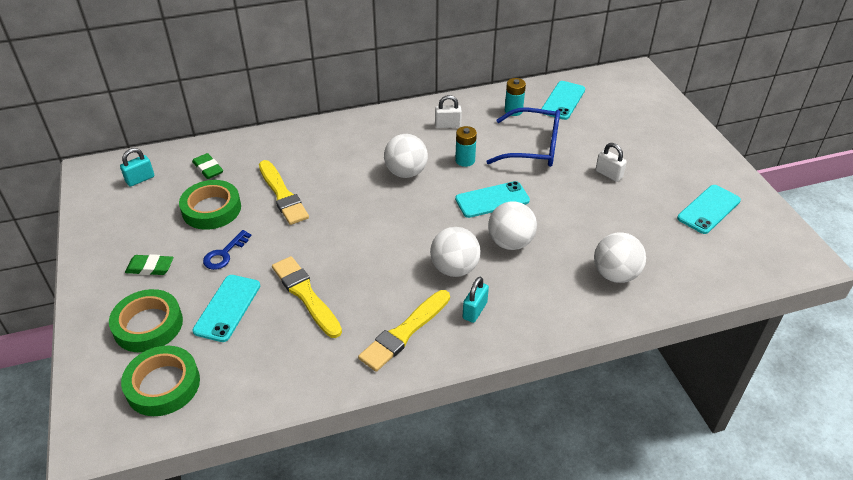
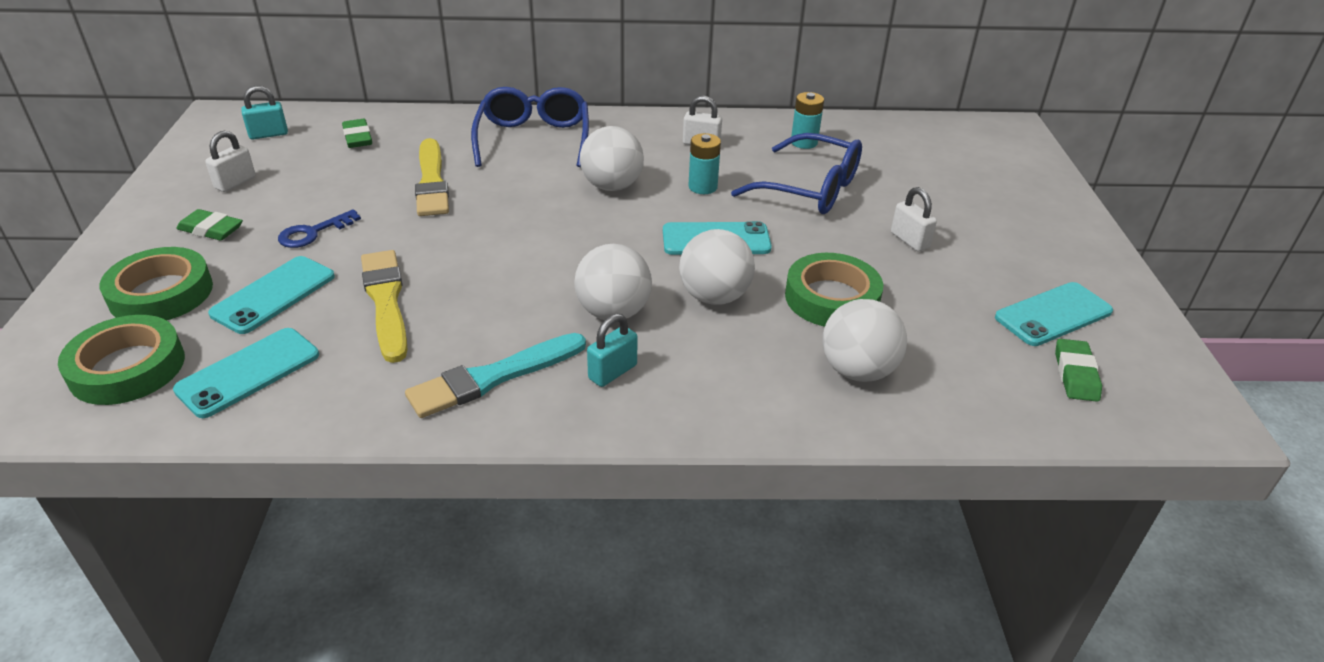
camera: 15 degrees right, 5 degrees down
(142, 225) = (235, 183): none -> white padlock
(211, 209) = (332, 181): green tape -> green tape (831, 298)
(333, 145) = (533, 139): none -> blue glasses
(404, 332) = (493, 377): yellow brush -> turquoise brush
(563, 100) = (883, 142): turquoise phone -> turquoise phone (248, 372)
(734, 247) = (1075, 374): none -> green eraser

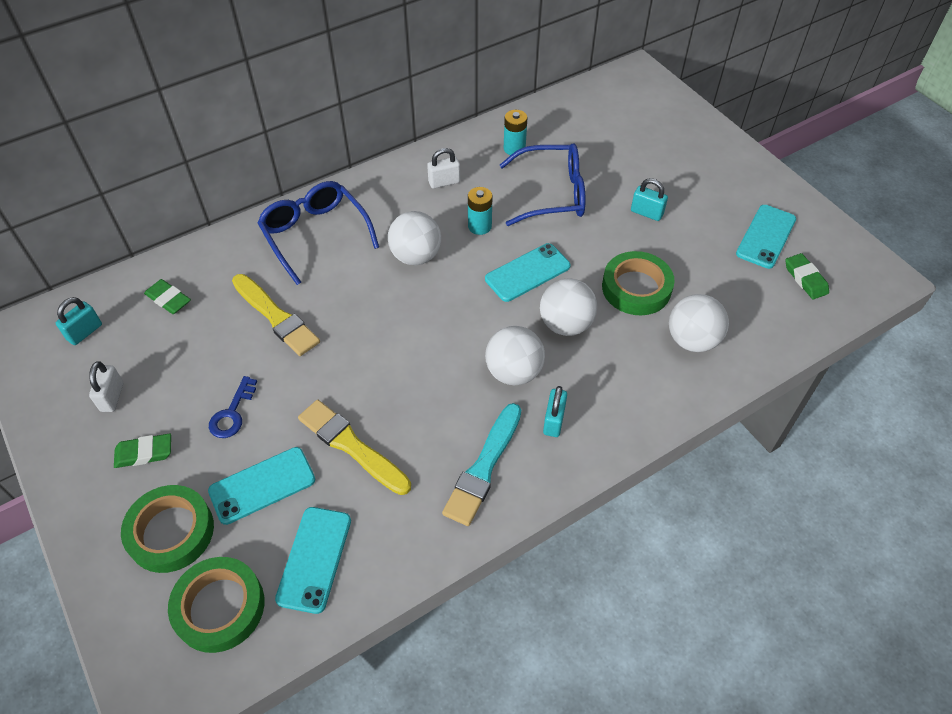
camera: 30 degrees left, 15 degrees up
(274, 295) = (262, 485): turquoise phone -> turquoise phone turned 60 degrees clockwise
(909, 240) = (646, 213): white padlock -> turquoise padlock

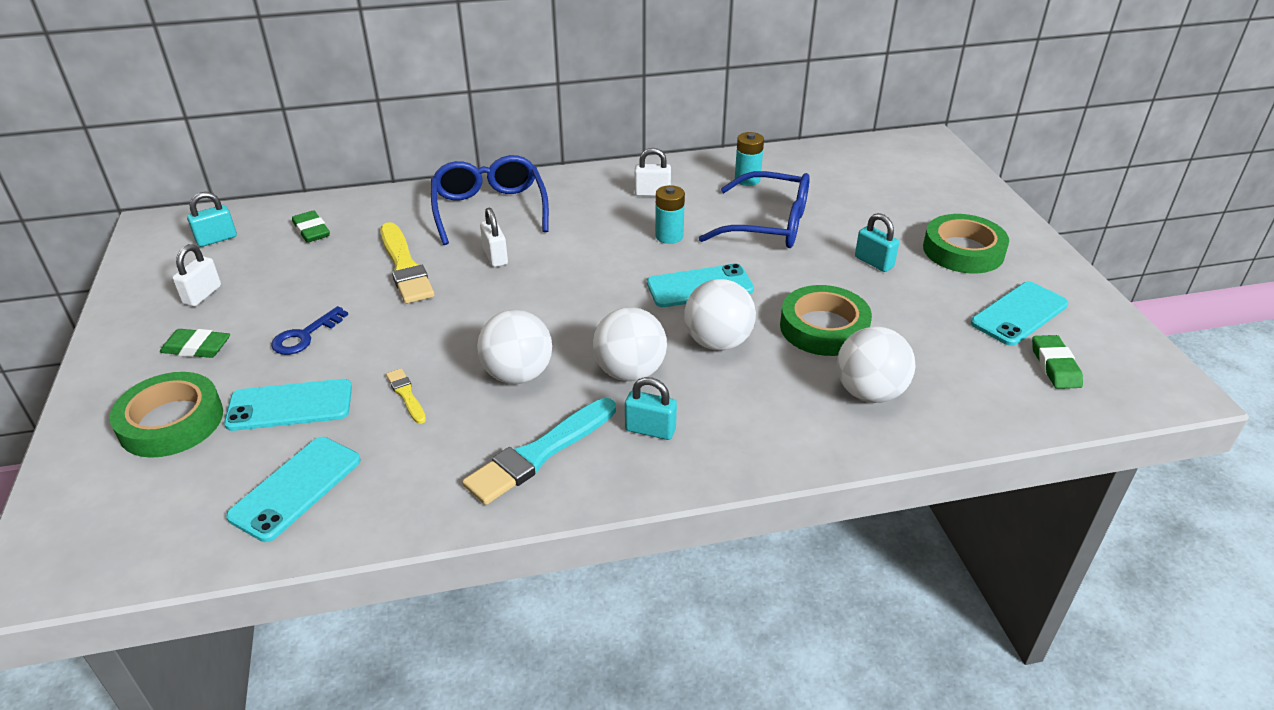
camera: 20 degrees right, 15 degrees down
(219, 607) = (168, 504): green tape -> green tape (963, 251)
(348, 285) = (495, 257): none -> white padlock
(351, 446) = (406, 395): yellow brush -> yellow brush, size x0.49
(416, 256) = (583, 247): white ball -> white ball (518, 375)
(554, 421) = (650, 430): turquoise padlock -> turquoise padlock turned 75 degrees clockwise

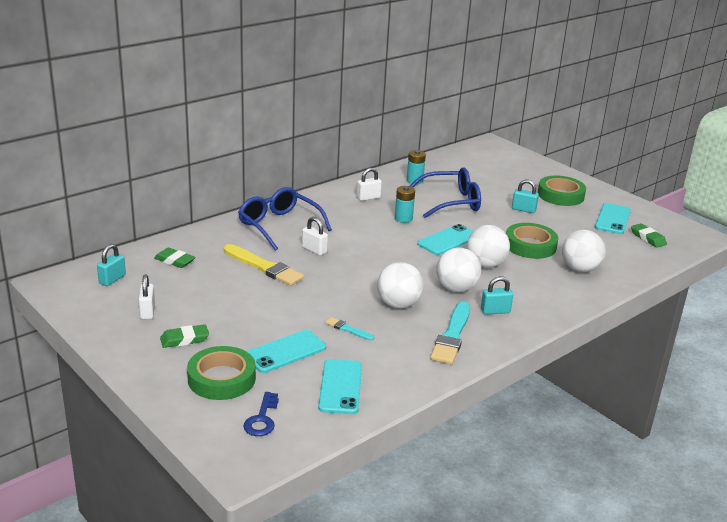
camera: 30 degrees left, 10 degrees down
(305, 336) = (248, 316): blue key -> blue key (262, 419)
(406, 395) = (348, 329): yellow brush -> turquoise brush

